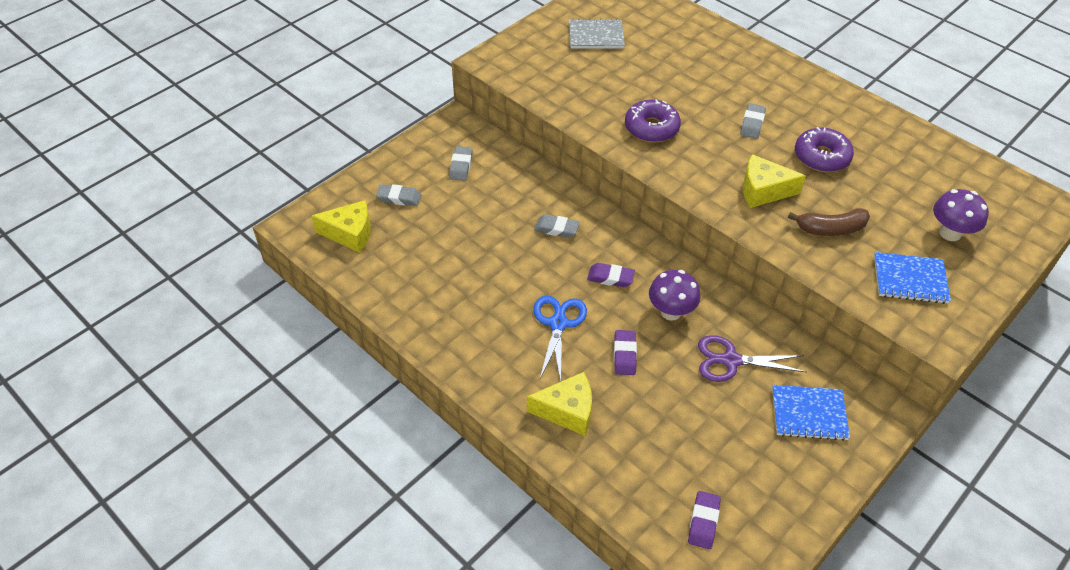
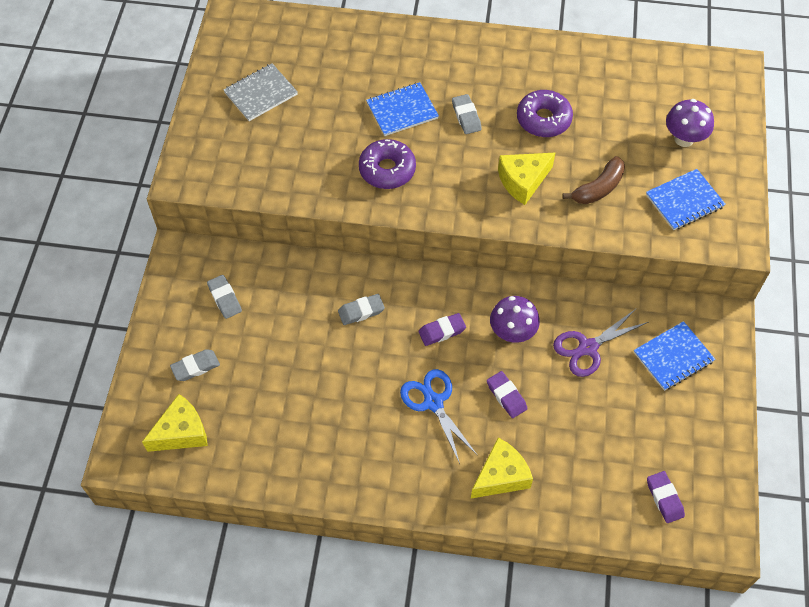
camera: 35 degrees left, 10 degrees up
(700, 96) = (402, 110): none -> blue notebook

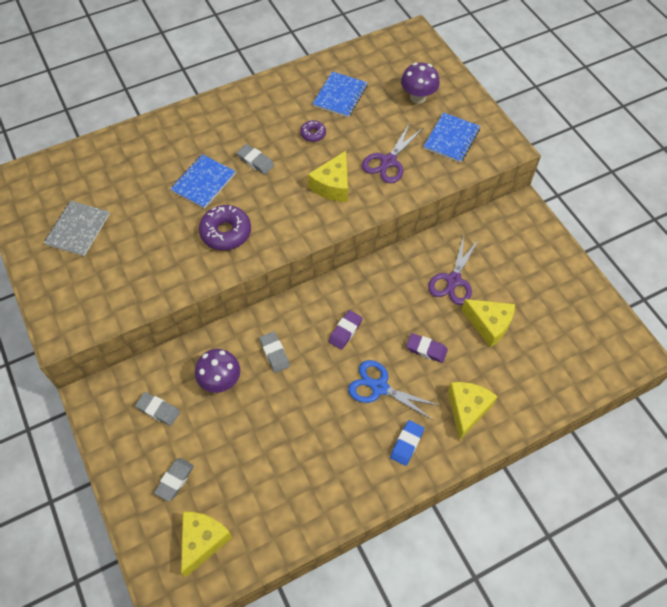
camera: 35 degrees left, 0 degrees up
(361, 311) = (274, 353): grey eraser -> grey eraser turned 60 degrees counterclockwise
(418, 469) = (406, 444): none -> blue eraser
(512, 333) = (395, 301): purple mushroom -> purple mushroom (220, 381)
(543, 119) = (313, 134): purple donut -> purple donut, size x0.55
(589, 412) = (489, 324): none -> yellow cheese
(598, 188) = (388, 161): brown banana -> purple scissors
(664, 498) = (582, 352): purple eraser -> none
(673, 357) = (512, 252): blue notebook -> blue notebook (340, 96)

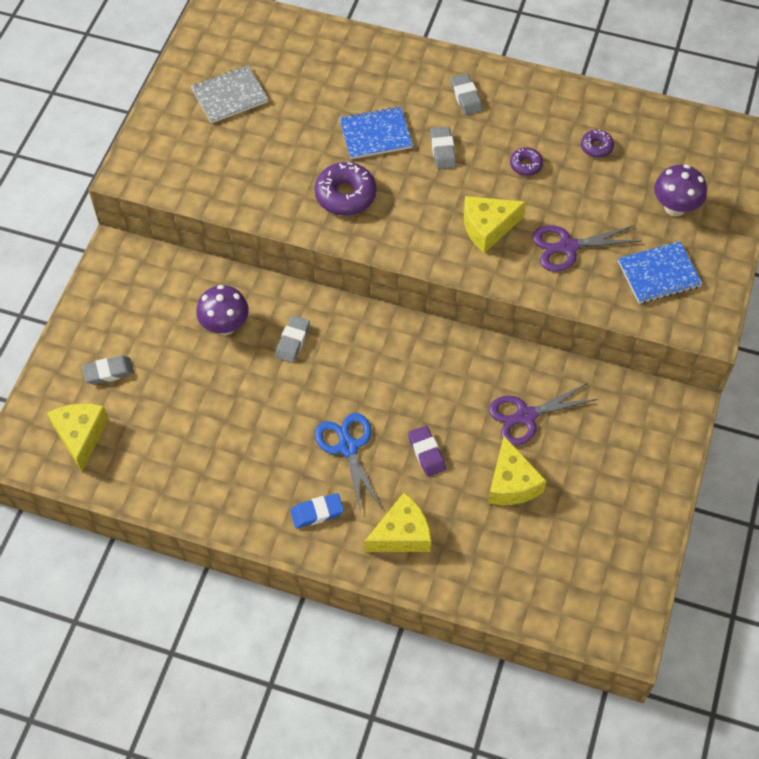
camera: 45 degrees right, 0 degrees up
(158, 410) = (153, 306): grey eraser -> grey eraser (466, 97)
(203, 541) = (81, 436): yellow cheese -> yellow cheese turned 75 degrees counterclockwise
(340, 96) = (596, 147): blue notebook -> purple donut
(345, 331) = (373, 375): purple eraser -> none

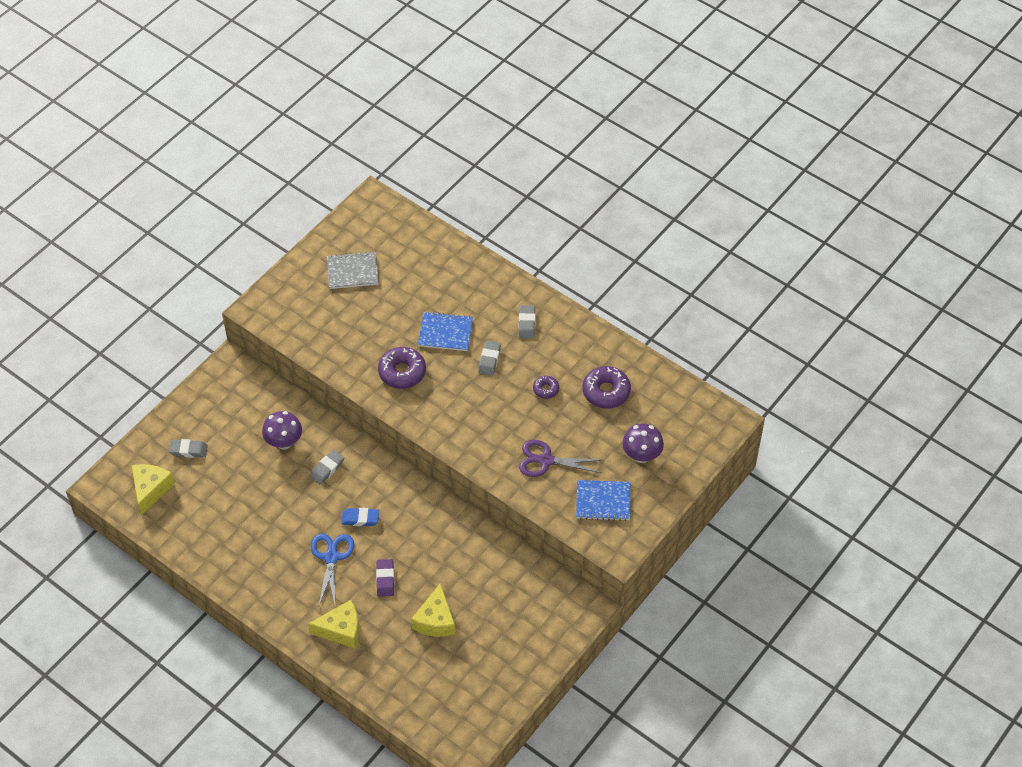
camera: 20 degrees right, 5 degrees down
(317, 513) = (289, 596): blue eraser -> blue eraser (360, 519)
(487, 228) = (494, 428): yellow cheese -> none
(525, 416) = (469, 576): purple scissors -> none
(596, 147) = (606, 391): purple donut -> purple donut, size x1.83

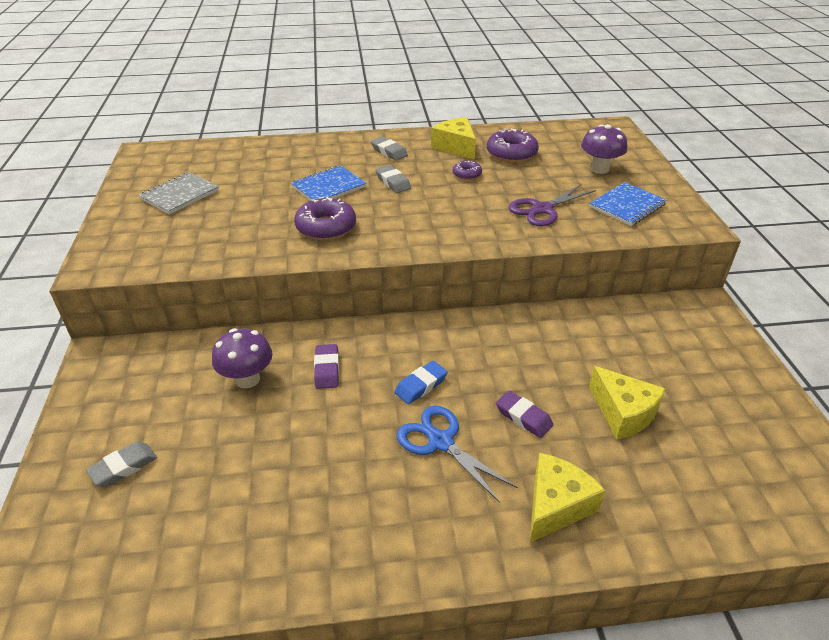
camera: 45 degrees left, 15 degrees down
(151, 489) = (106, 552): yellow cheese -> yellow cheese (456, 147)
(327, 469) = (327, 369): grey eraser -> purple eraser

